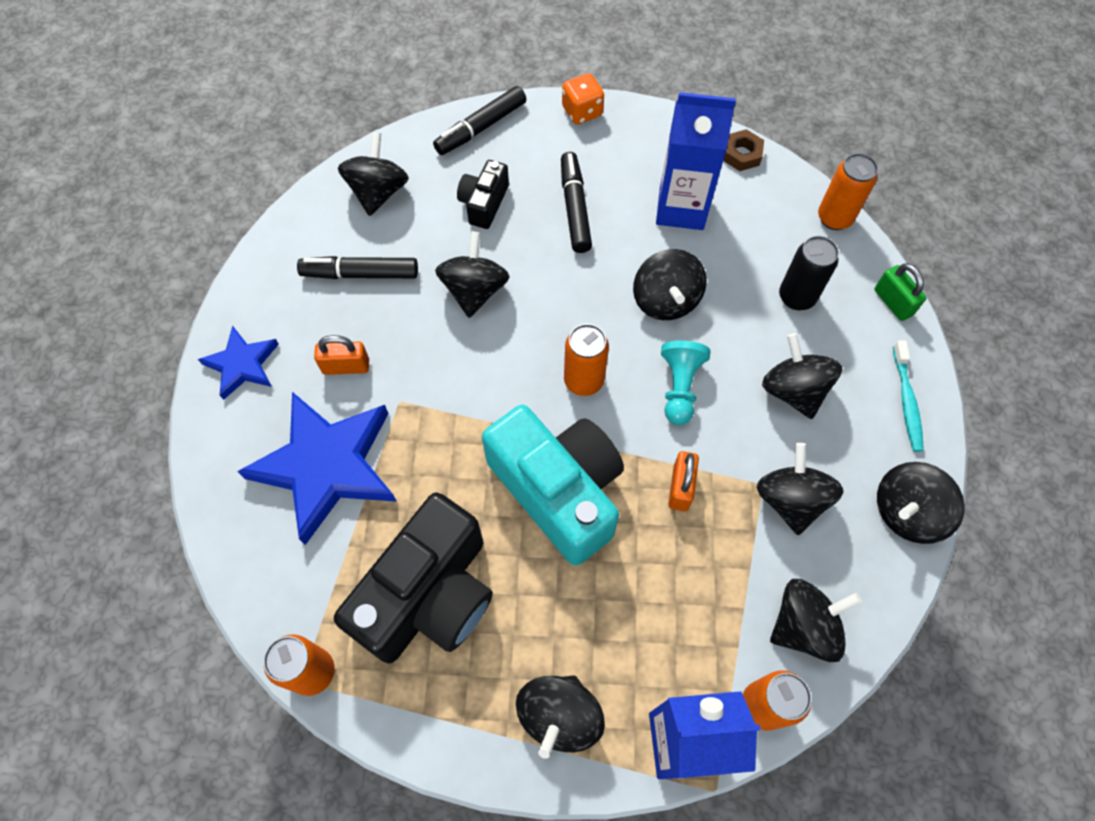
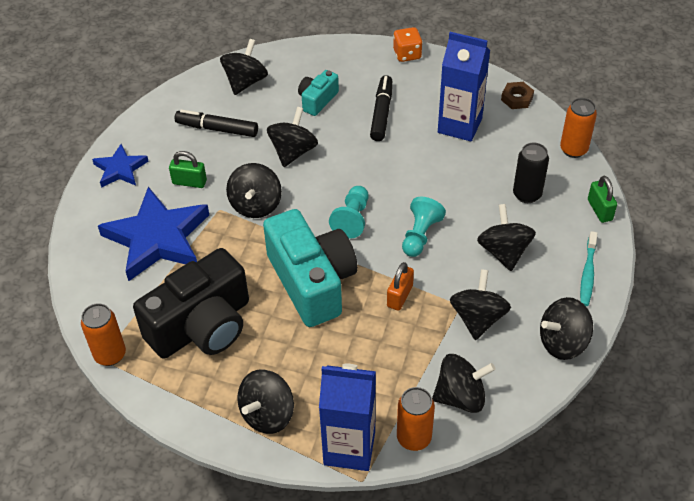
camera: 15 degrees right, 15 degrees down
(346, 366) = (189, 182): orange padlock -> green padlock
(481, 128) = (331, 54): black marker -> none
(484, 203) = (317, 100): black camera -> turquoise camera
(583, 380) = (352, 219): orange can -> turquoise pawn
(665, 300) = (428, 180): black spinning top -> black spinning top (256, 205)

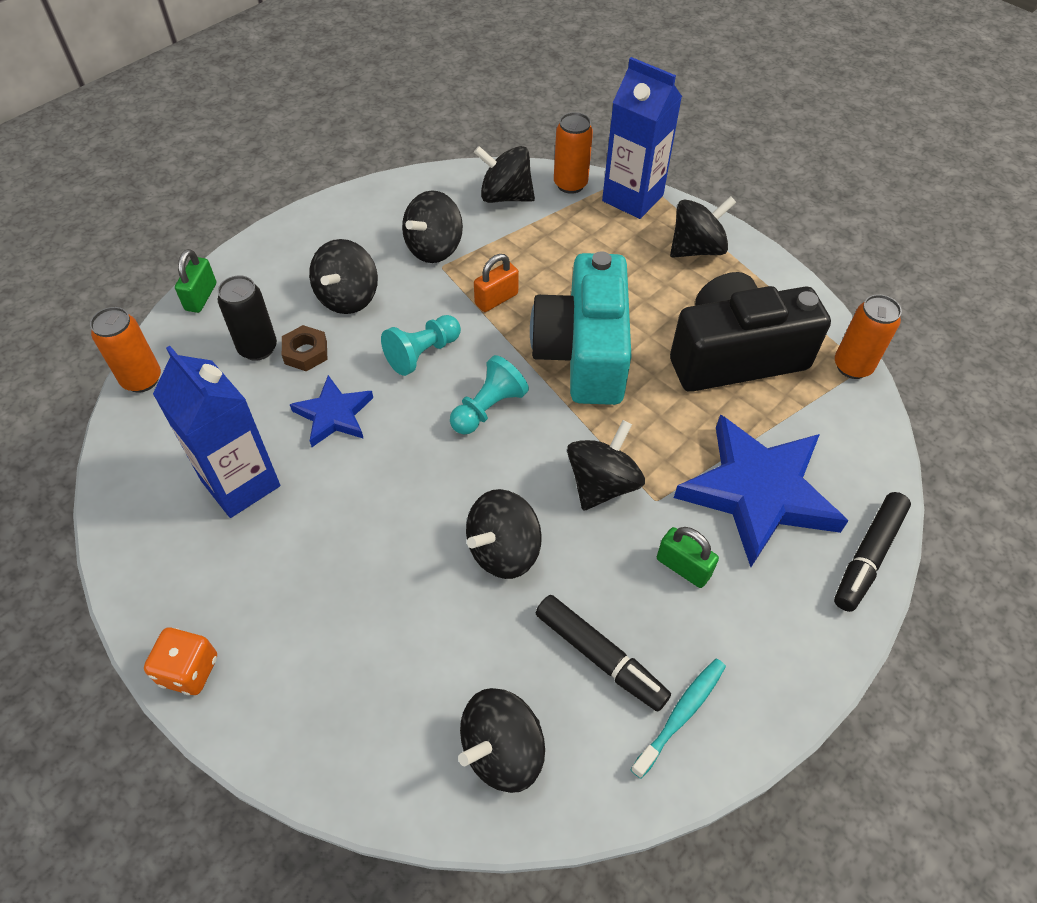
camera: 155 degrees left, 5 degrees up
(120, 169) = (787, 645): blue star -> blue star (334, 415)
(317, 100) = (406, 639): turquoise camera -> none
(381, 113) = (328, 560): black marker -> black marker (868, 556)
(517, 98) = (122, 491): brown nut -> brown nut (305, 352)
(562, 342) = (374, 199): black spinning top -> none
(587, 274) = (287, 243): turquoise toothbrush -> turquoise toothbrush (681, 714)

